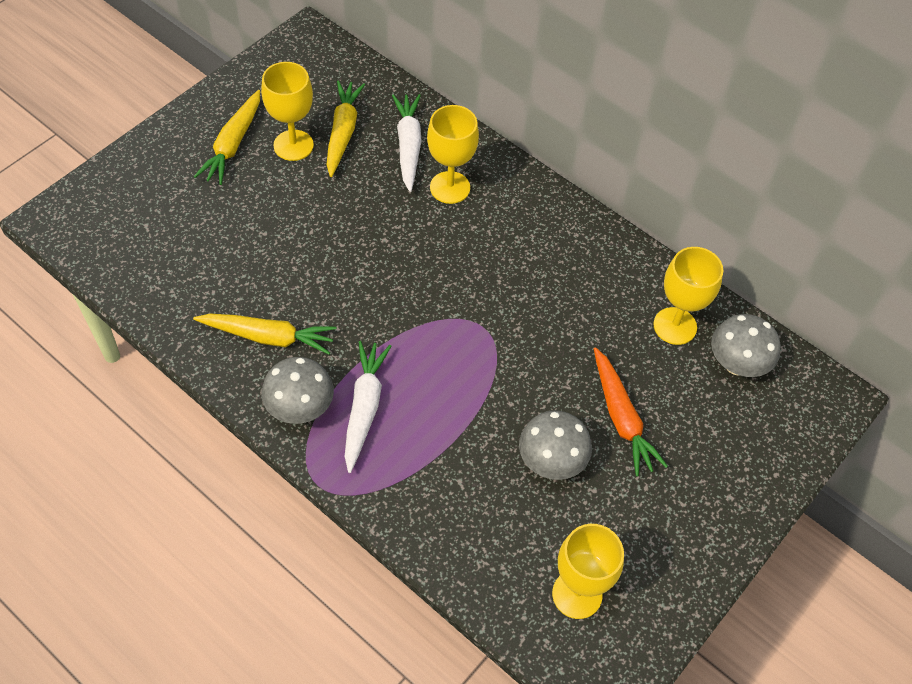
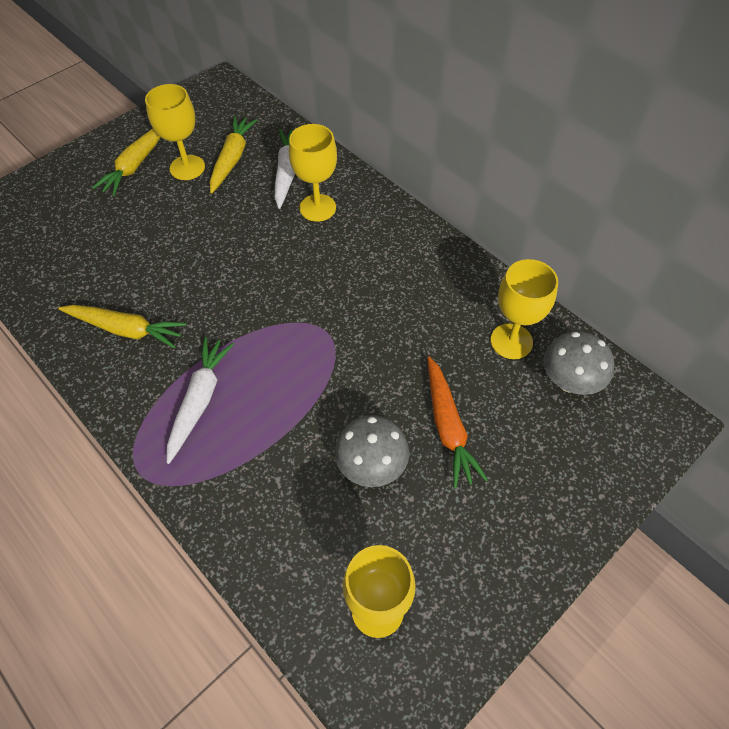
camera: 10 degrees right, 0 degrees up
(300, 408) = (139, 397): grey mushroom -> none

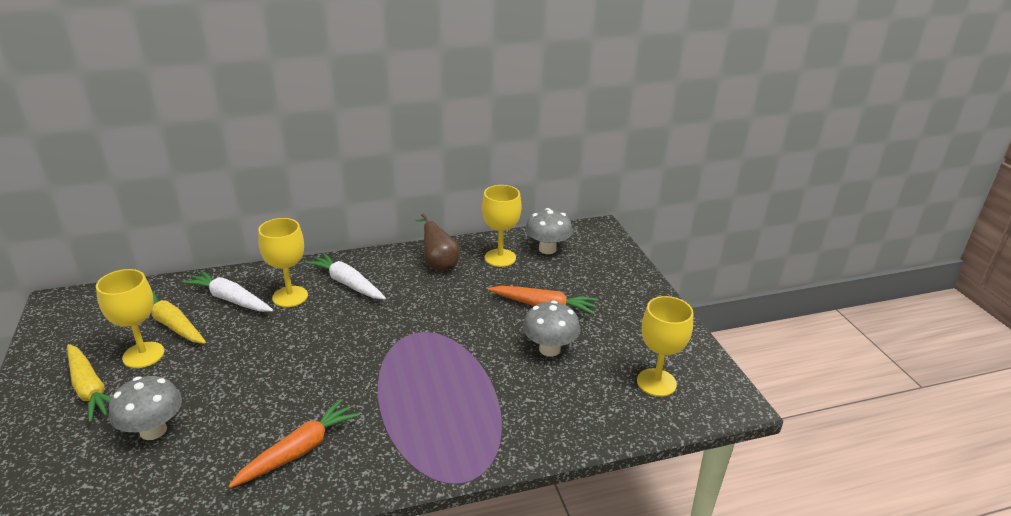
camera: 65 degrees left, 25 degrees down
(110, 227) = (153, 430): none -> grey mushroom
(126, 329) = (299, 451): yellow carrot -> orange carrot
(200, 400) = (421, 422): white carrot -> white carrot (347, 283)
(454, 291) = (439, 264): none -> brown pear

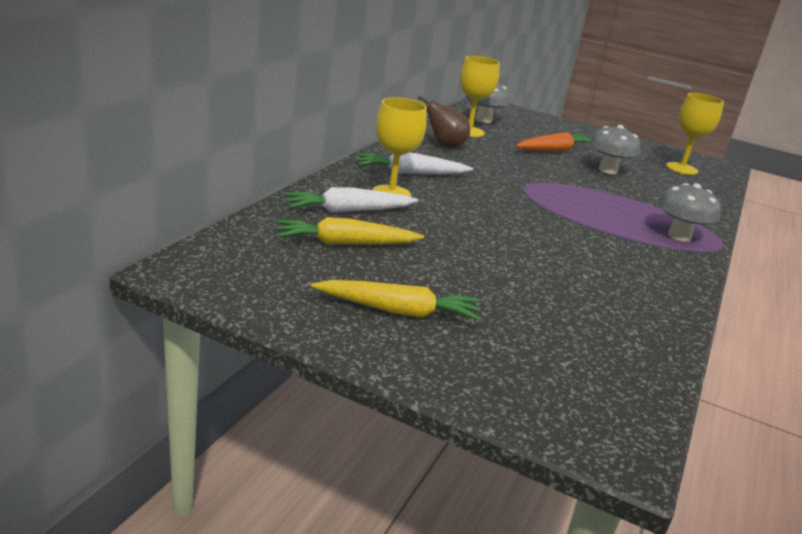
camera: 50 degrees left, 5 degrees down
(143, 355) = (379, 271): yellow goblet -> none
(153, 430) = (518, 309): grey mushroom -> grey mushroom (679, 236)
(299, 451) = (625, 272): orange carrot -> none

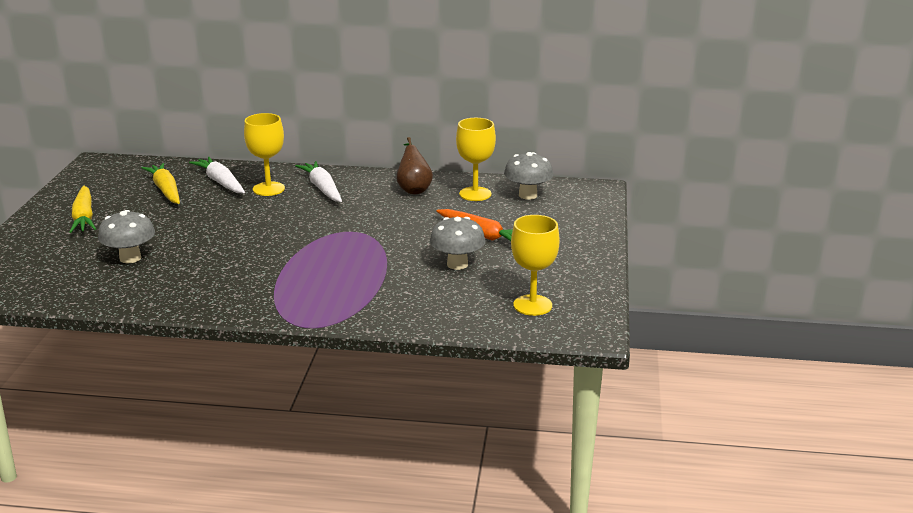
camera: 75 degrees right, 0 degrees up
(679, 236) = (307, 304): grey mushroom -> grey mushroom (130, 258)

